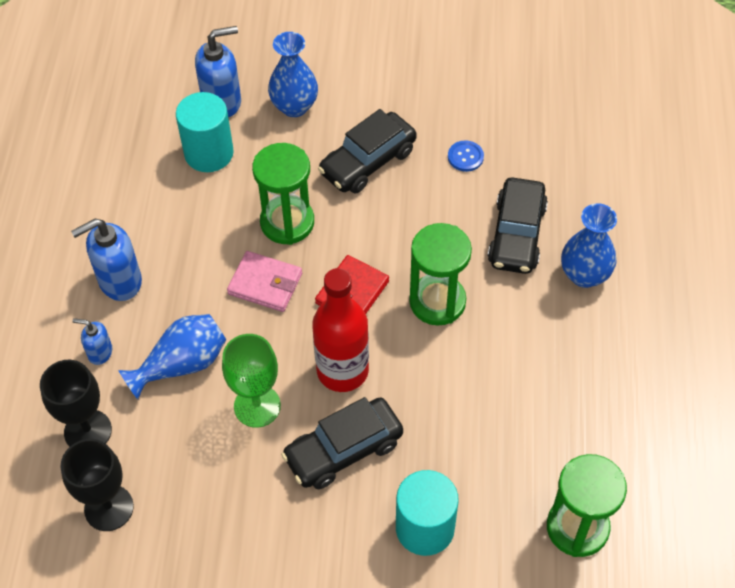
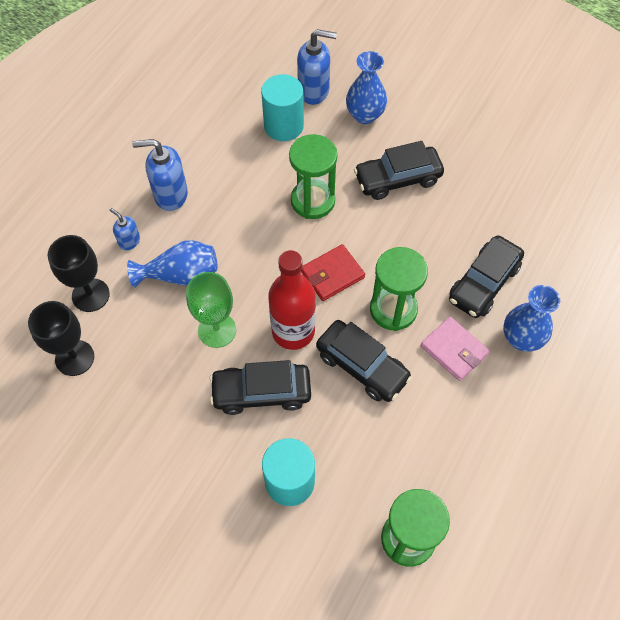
camera: 25 degrees right, 5 degrees up
(265, 284) = (272, 240): pink wallet -> pink wallet (454, 350)
(436, 375) = (362, 366): none -> black car
(465, 157) = (475, 205): blue button -> none

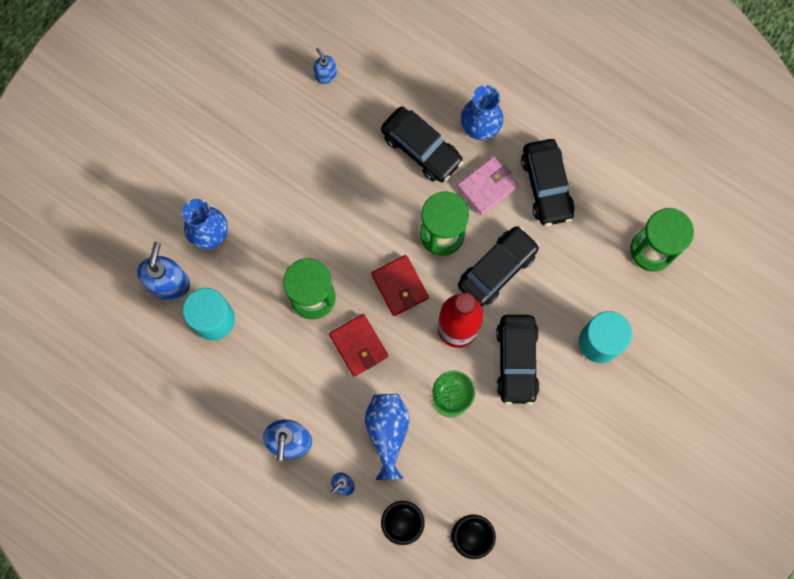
camera: 85 degrees left, 15 degrees up
(267, 243) = (358, 346): none -> red wallet
(397, 179) = (295, 211): black car -> black car (546, 186)
(543, 192) = (326, 75): none -> blue soap dispenser

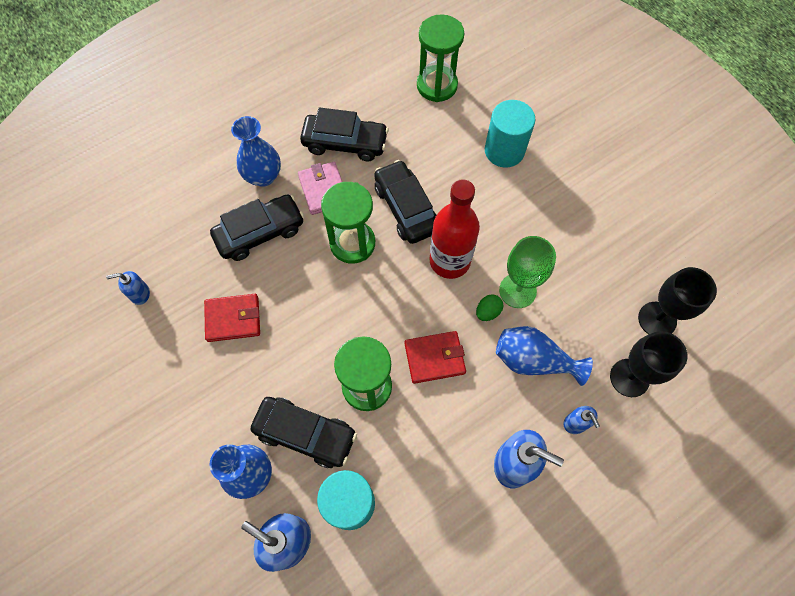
camera: 70 degrees left, 10 degrees down
(399, 286) = (388, 298): red wallet -> red wallet (233, 319)
(419, 378) = (487, 312): none -> green egg
(516, 361) = (499, 222): black car -> black car (305, 434)

